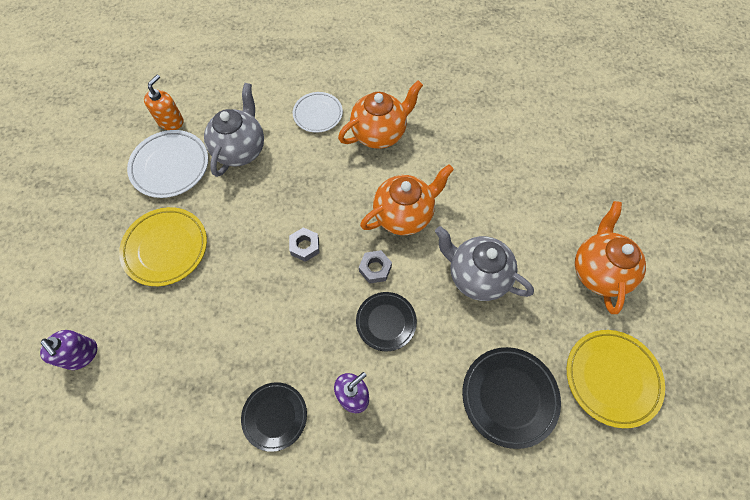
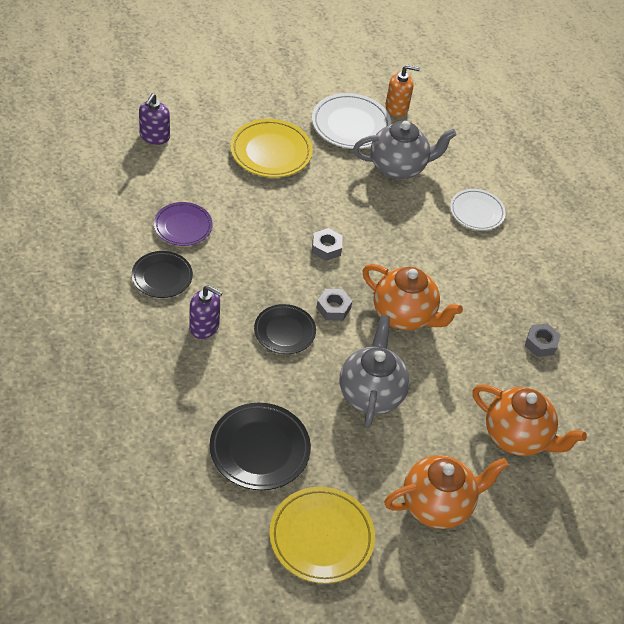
camera: 60 degrees right, 15 degrees down
(219, 370) = (183, 226): none -> purple plate
(379, 133) = (487, 269): orange teapot -> orange teapot (517, 437)
(466, 130) = (541, 343): none -> grey nut

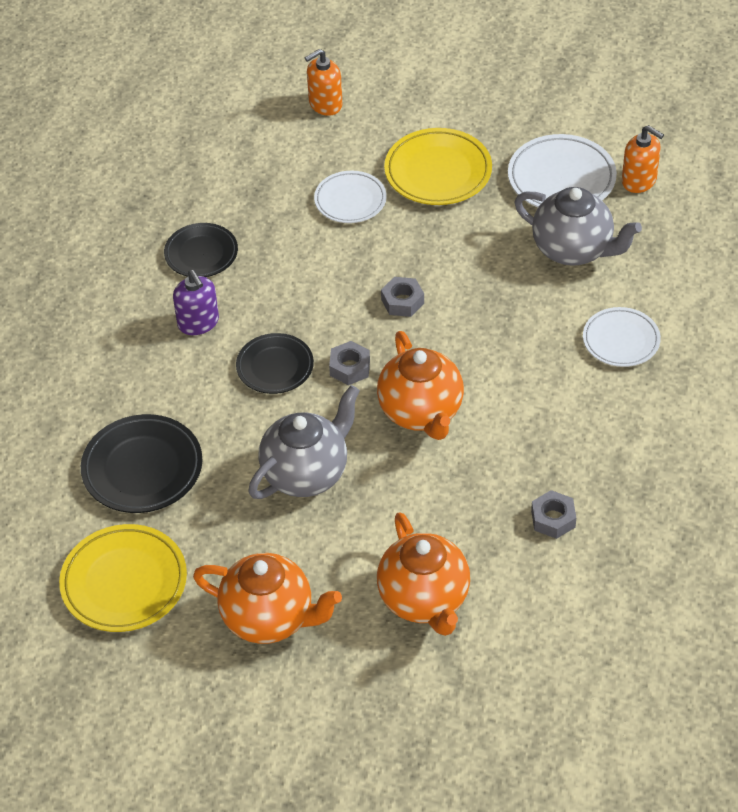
camera: 45 degrees right, 0 degrees up
(154, 136) = (325, 104): purple soap dispenser -> orange soap dispenser
(183, 226) = (269, 212): purple plate -> none
(231, 195) = (350, 200): none -> white plate

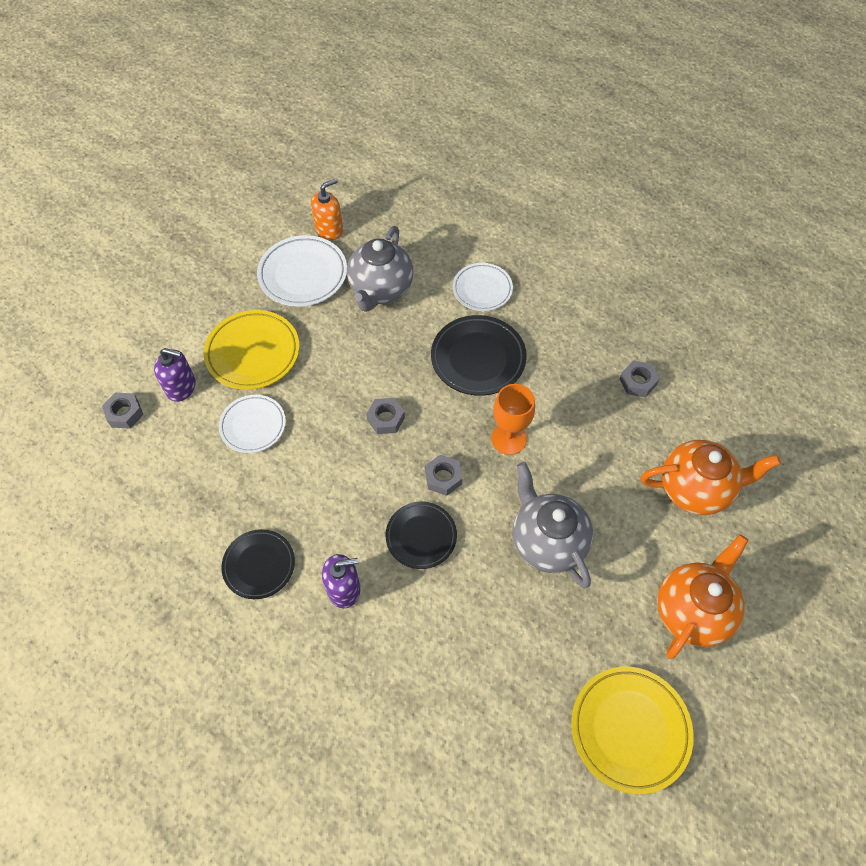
camera: 75 degrees left, 10 degrees up
(142, 468) = (502, 682): black plate -> black plate (478, 358)
(325, 104) = (125, 413): orange soap dispenser -> grey nut
(372, 133) = (181, 387): none -> purple soap dispenser
(421, 412) = (508, 439): orange teapot -> orange goblet
(573, 250) = (380, 290): grey teapot -> grey teapot turned 150 degrees clockwise

